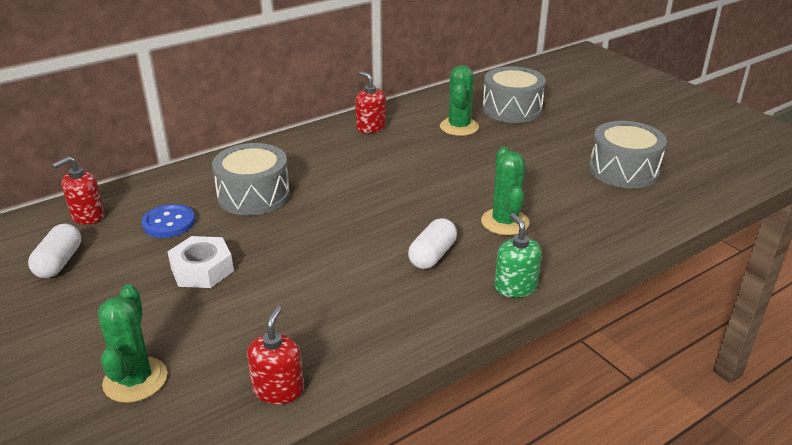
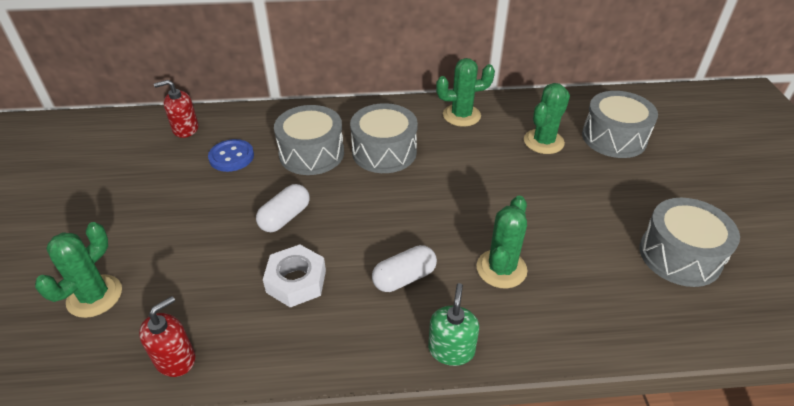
camera: 30 degrees right, 10 degrees up
(59, 262) = (135, 164): white capsule -> white capsule (285, 217)
(202, 269) = (218, 212): white nut -> white nut (296, 281)
(325, 173) = (384, 152): none -> grey drum
(371, 127) = (461, 115): red soap dispenser -> green cactus

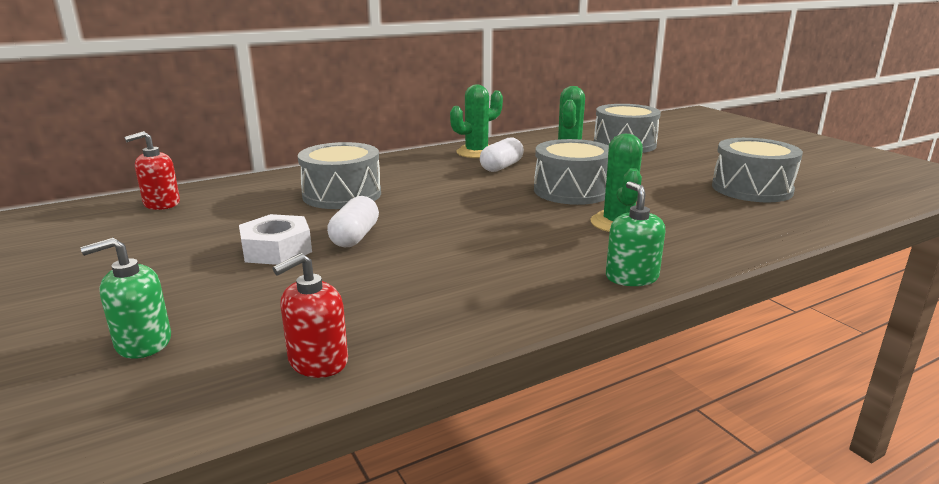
camera: 25 degrees left, 20 degrees down
(94, 296) = (143, 342): green cactus -> green soap dispenser
(175, 359) = (318, 361): red soap dispenser -> red soap dispenser turned 150 degrees counterclockwise
(231, 157) = (244, 211): blue button -> none
(296, 281) = (415, 273): white nut -> white nut (276, 249)
(384, 152) = (422, 182): grey drum -> grey drum (572, 190)
(404, 278) = (532, 247): white capsule -> white capsule (501, 167)

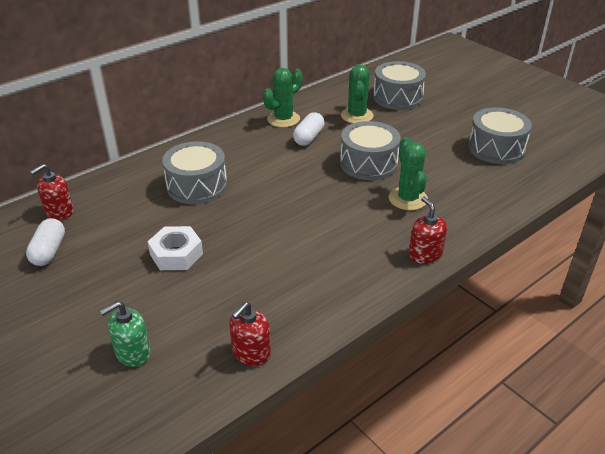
camera: 10 degrees left, 15 degrees up
(355, 237) = (227, 234): white capsule -> white capsule (49, 251)
(631, 277) = (425, 254): green soap dispenser -> red soap dispenser

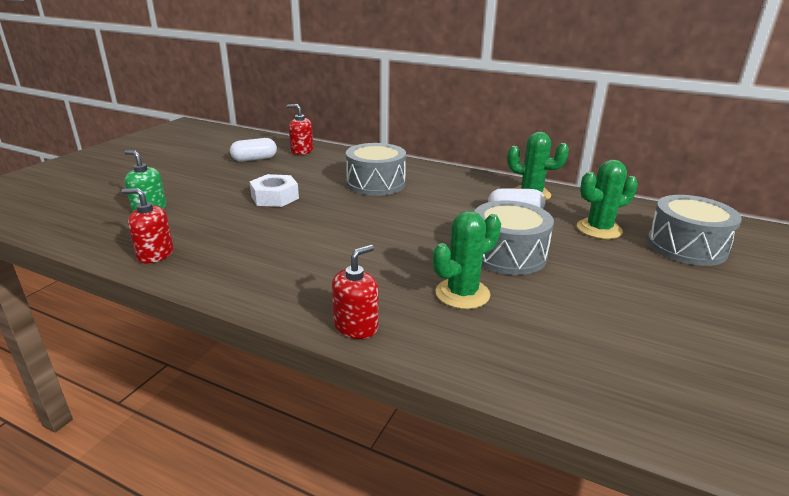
camera: 65 degrees right, 10 degrees down
(496, 148) = (683, 352): grey drum -> none

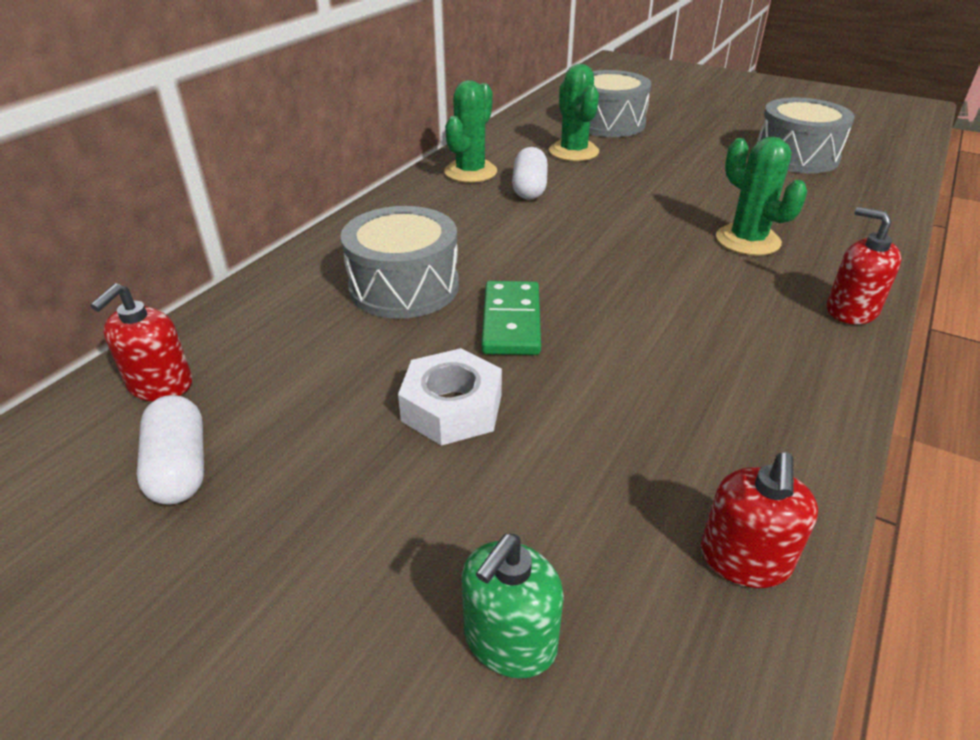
camera: 85 degrees left, 10 degrees up
(342, 208) = (511, 322): none -> green domino
(508, 254) = (647, 206): grey drum -> grey drum (796, 156)

